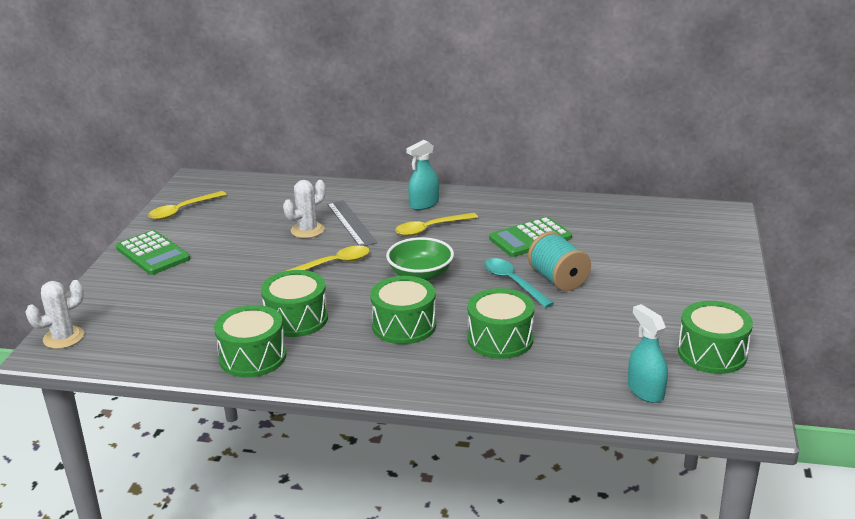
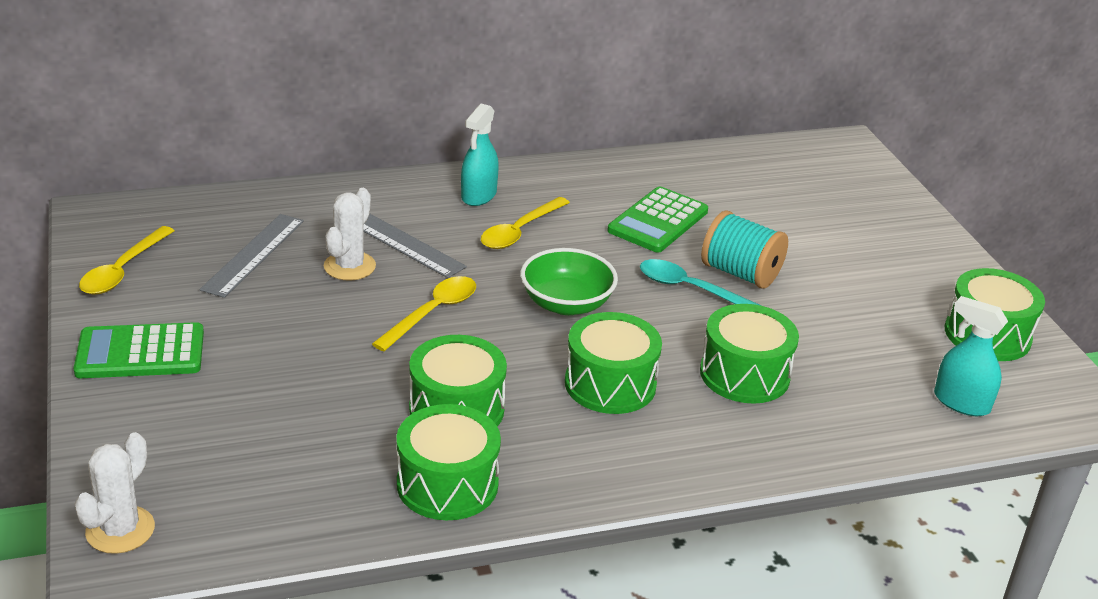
camera: 30 degrees left, 5 degrees up
(153, 253) = (140, 353): green calculator -> green calculator turned 150 degrees clockwise
(259, 214) = (253, 254): none -> grey ruler

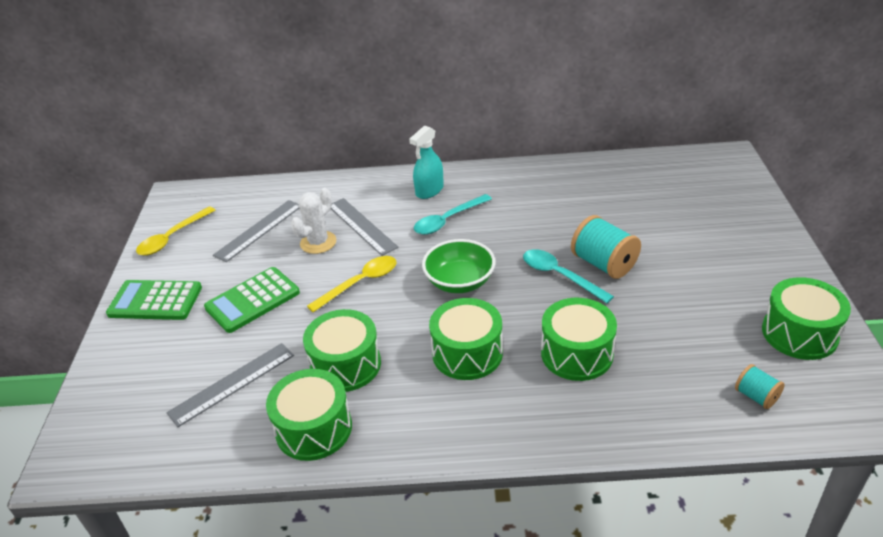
camera: 20 degrees right, 5 degrees up
(120, 530) = (81, 441): white cactus -> none
(309, 443) = (232, 383): none -> grey ruler
(519, 231) = (447, 220): yellow spoon -> turquoise spoon
(658, 221) = (554, 216): green calculator -> green calculator (252, 300)
(961, 402) = (756, 396): turquoise spray bottle -> turquoise spool

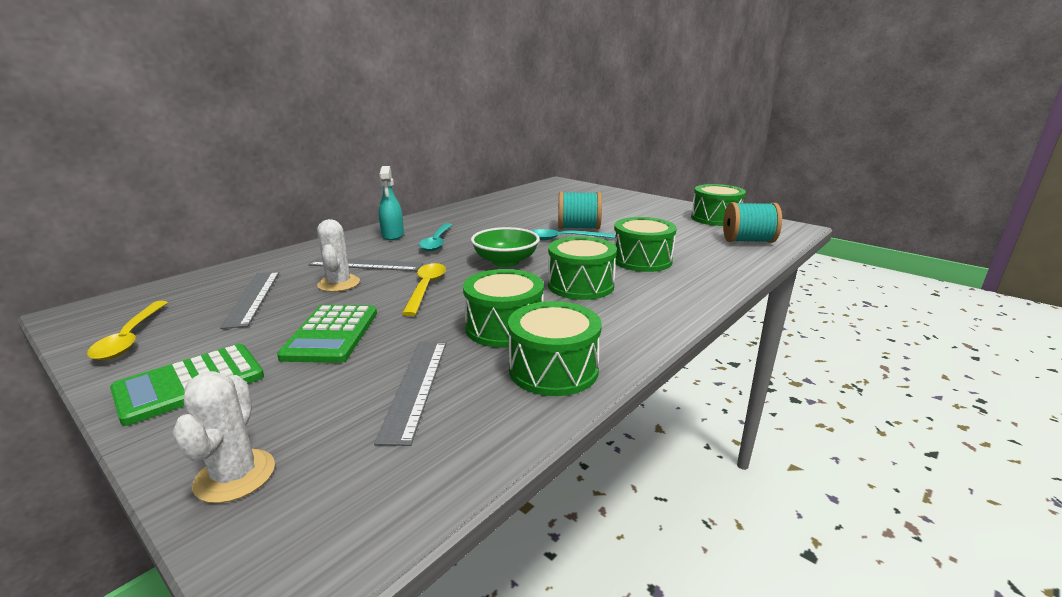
camera: 50 degrees left, 15 degrees down
(106, 387) = (235, 476): none -> white cactus
(756, 396) = (748, 241): turquoise spool -> turquoise spool, size x1.80

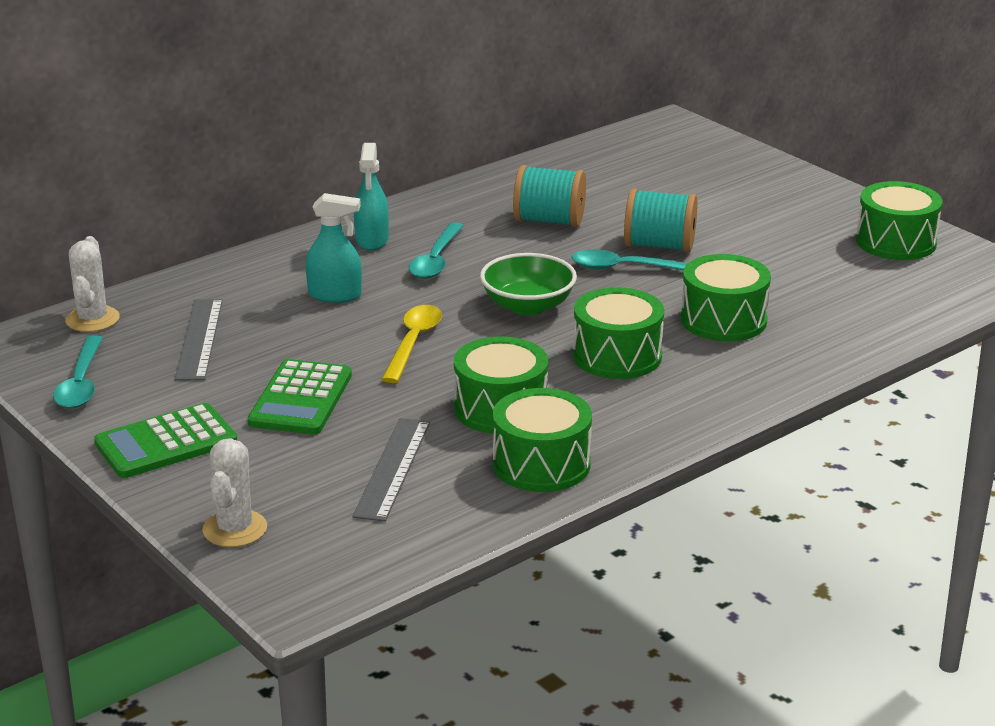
camera: 10 degrees right, 5 degrees up
(130, 338) = (81, 383): yellow spoon -> turquoise spoon
(339, 284) = (302, 326): white cactus -> white cactus (92, 319)
(366, 264) = (335, 295): grey ruler -> turquoise spray bottle
(748, 241) = (911, 295): turquoise spool -> turquoise spool (549, 221)

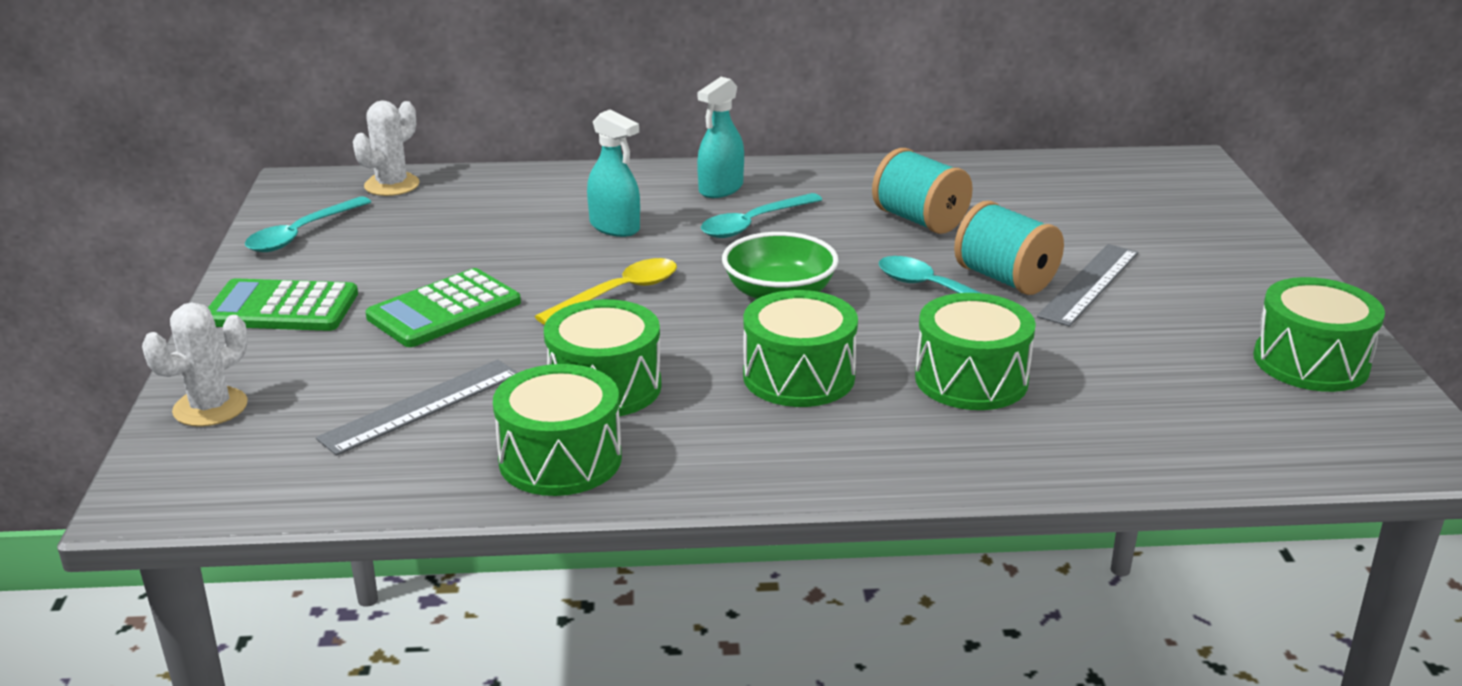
camera: 35 degrees right, 0 degrees up
(199, 339) = (445, 228): grey ruler -> grey ruler (1089, 284)

